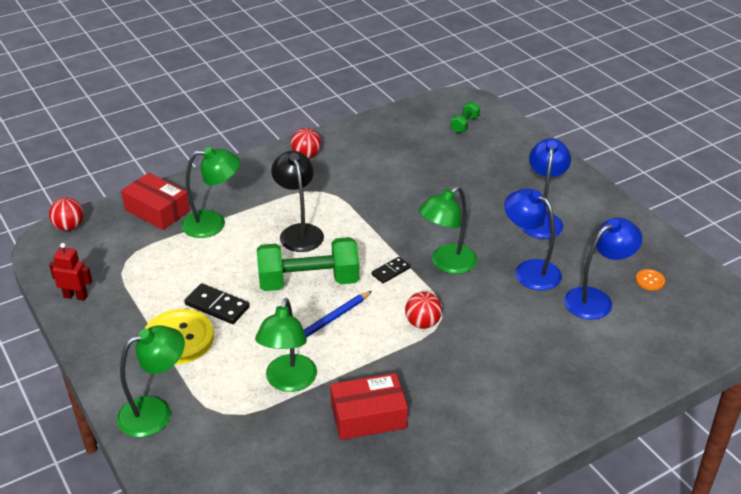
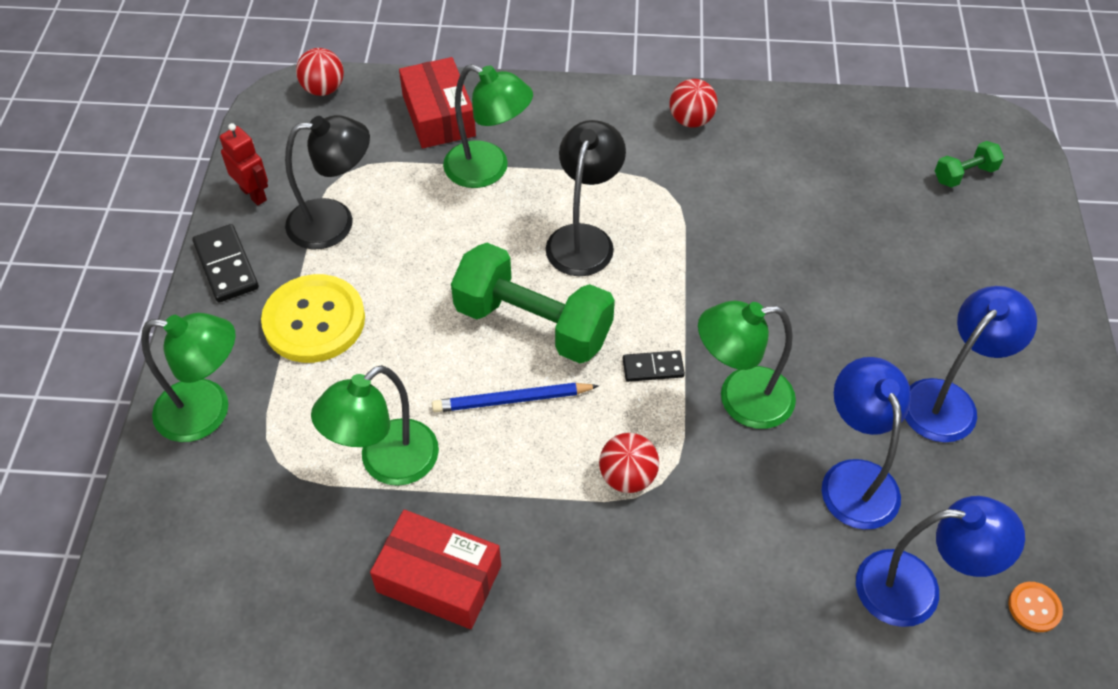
camera: 35 degrees right, 15 degrees up
(143, 287) = (335, 222): none -> black lamp
(217, 306) = (395, 298): black domino -> black domino (226, 266)

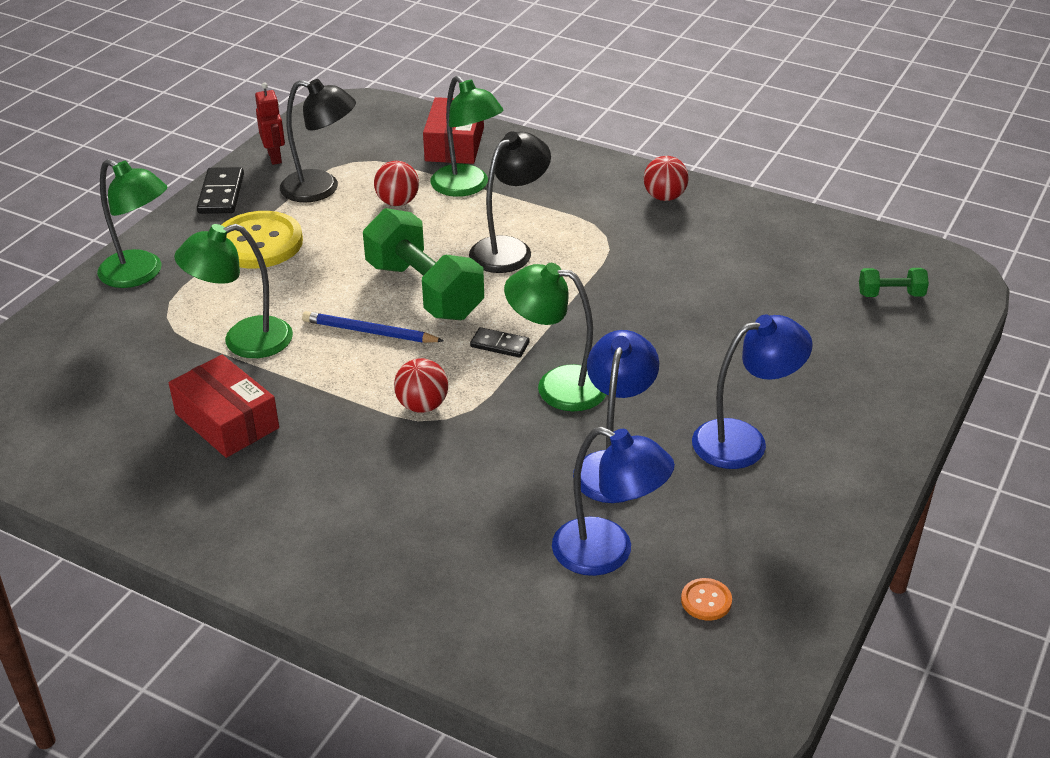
camera: 25 degrees right, 15 degrees down
(323, 89) = (377, 107): red ball -> red ball (398, 202)

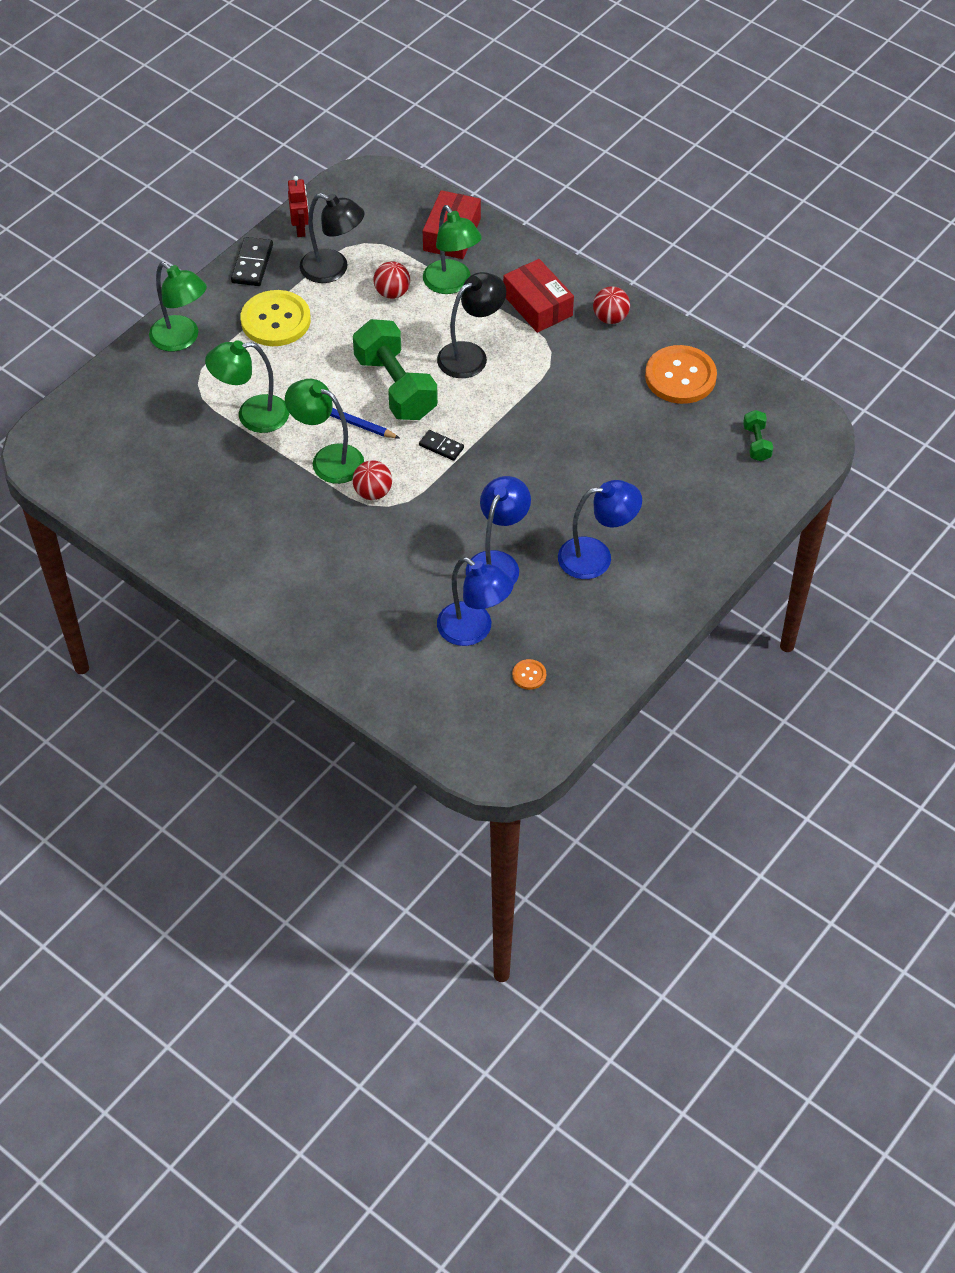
camera: 10 degrees right, 15 degrees up
(227, 420) = (231, 484): red box -> red box (537, 305)
(557, 386) = (475, 490): green lamp -> green lamp (328, 459)
(769, 241) = (680, 376): none -> orange button
(890, 294) = (756, 443): green dumbbell -> green dumbbell turned 75 degrees clockwise

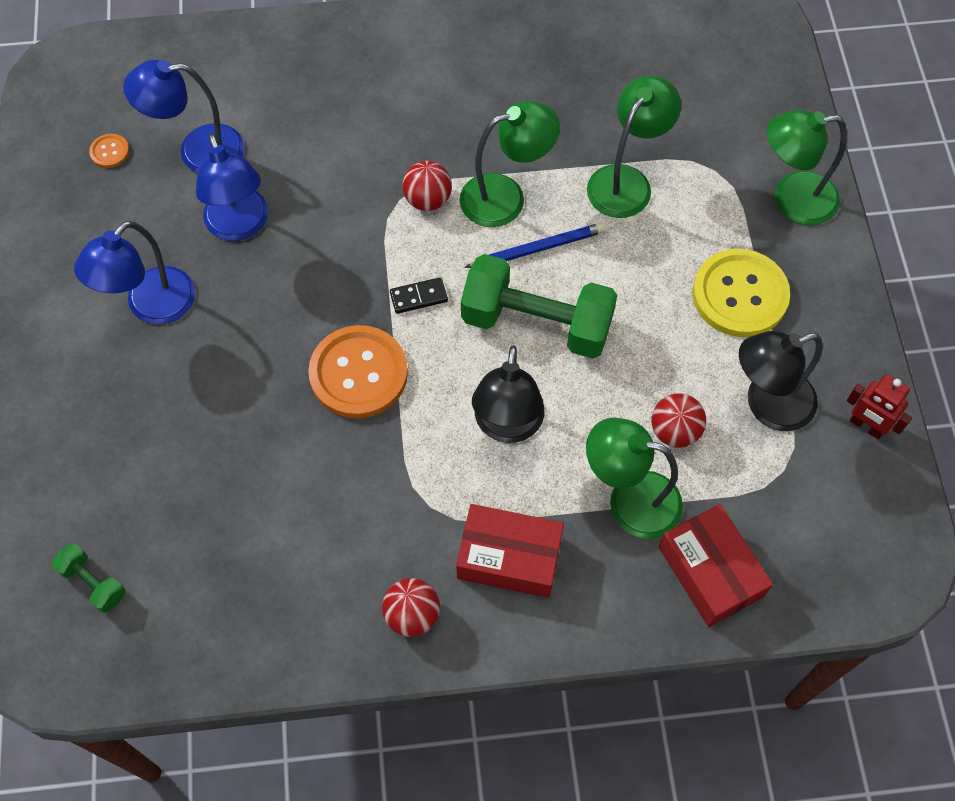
camera: 135 degrees right, 10 degrees up
(252, 264) = (849, 338): black domino -> none
(680, 376) = (256, 601): orange button -> orange button (358, 373)

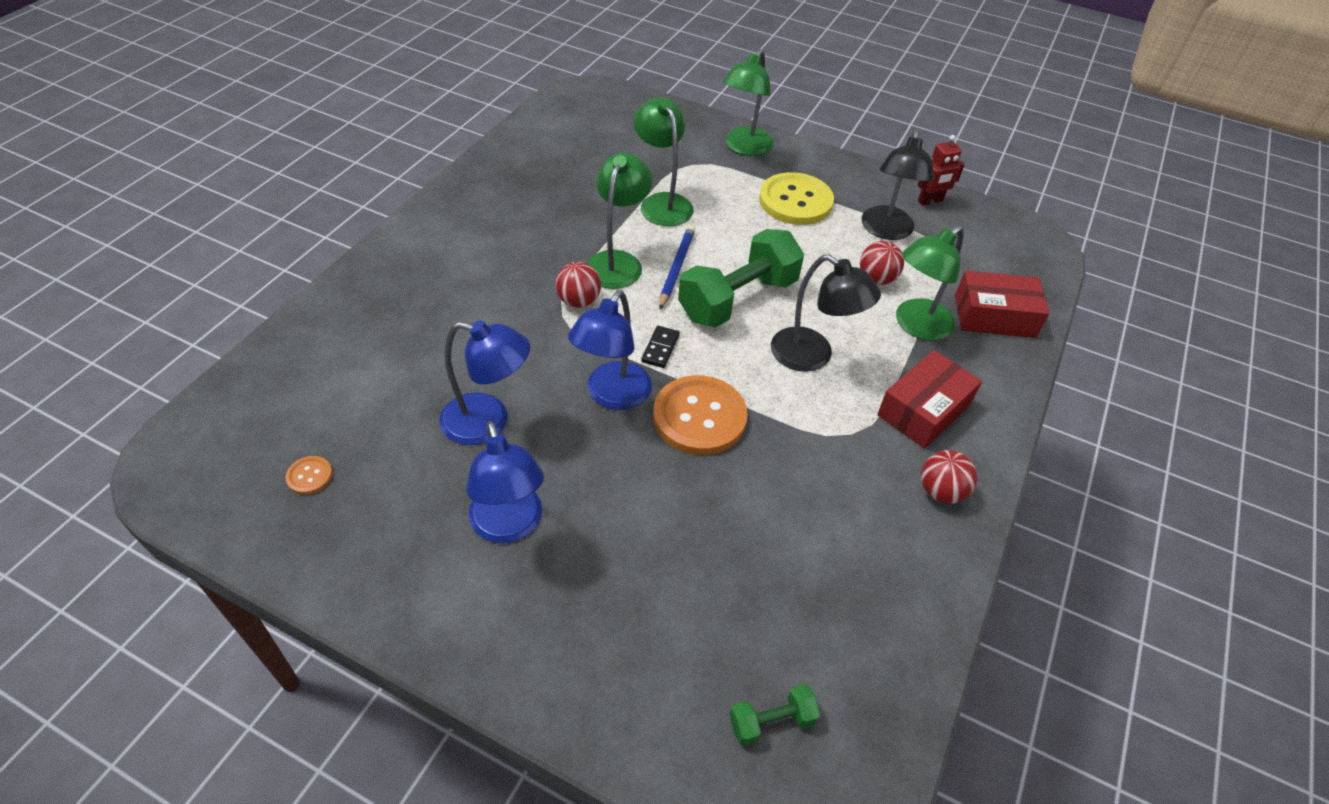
camera: 60 degrees left, 15 degrees down
(198, 151) = (382, 413): blue lamp -> blue lamp (612, 395)

